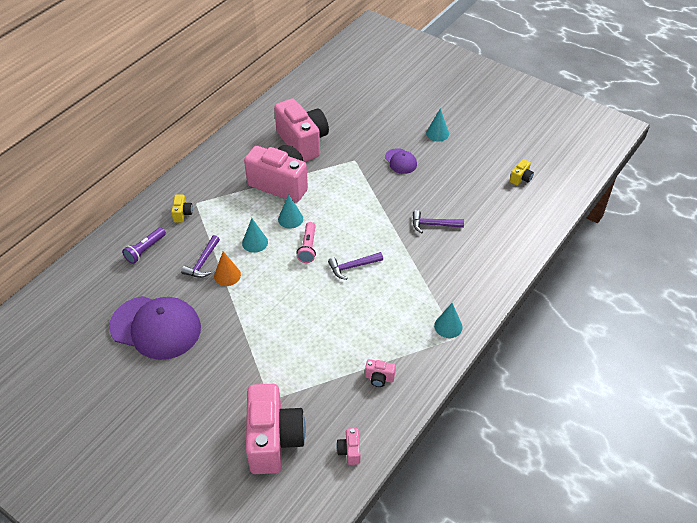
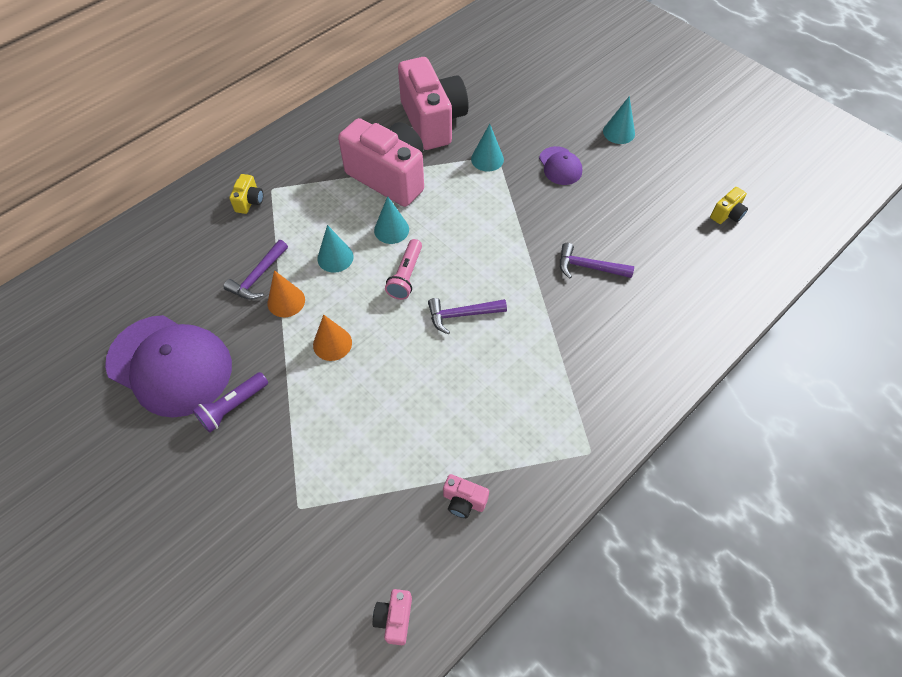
camera: 10 degrees right, 10 degrees up
(145, 250) = (187, 247): purple flashlight -> purple flashlight (233, 407)
(267, 297) = (332, 343): none -> orange cone
(274, 440) = (288, 578): pink camera -> none
(448, 326) = (582, 432): turquoise cone -> turquoise cone (487, 159)

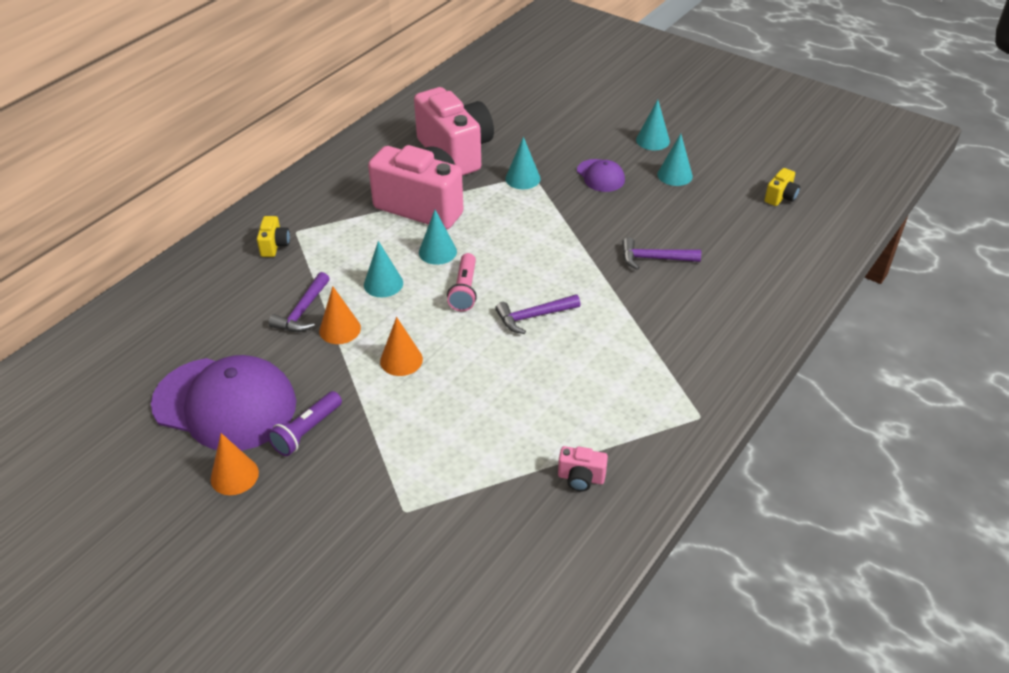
camera: 10 degrees left, 15 degrees down
(161, 443) = (234, 475): none -> orange cone
(394, 618) = (536, 592): pink camera -> none
(630, 175) = (675, 175): none -> turquoise cone

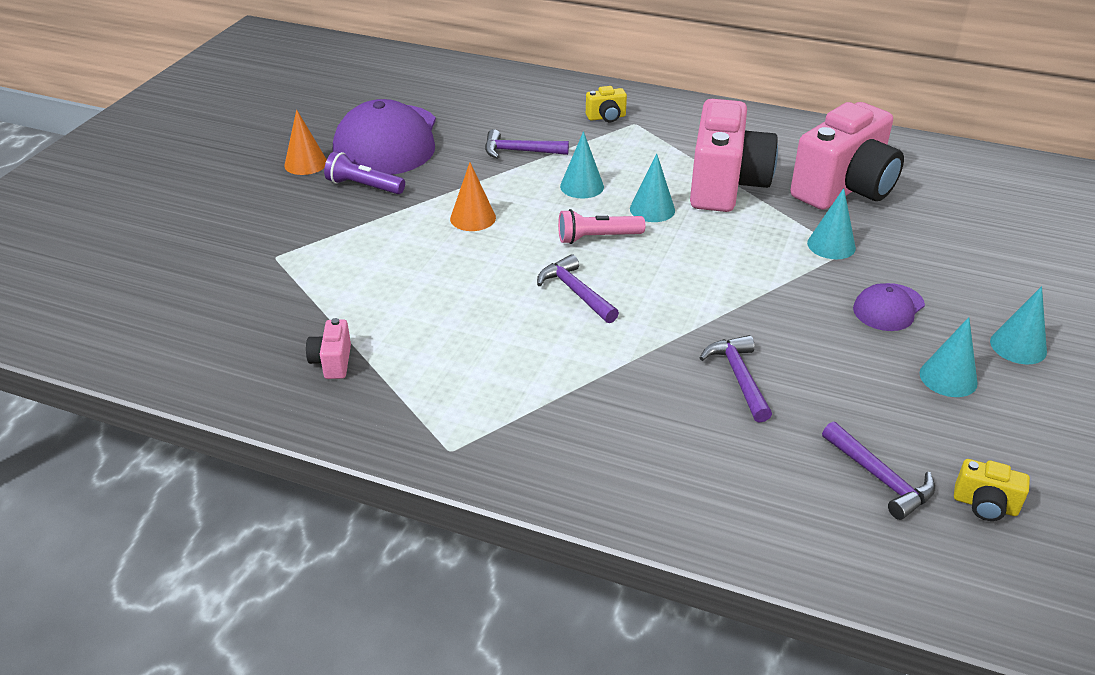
camera: 75 degrees right, 5 degrees down
(340, 329) = (503, 176): orange cone -> none
(755, 227) = (879, 478): none -> purple hammer

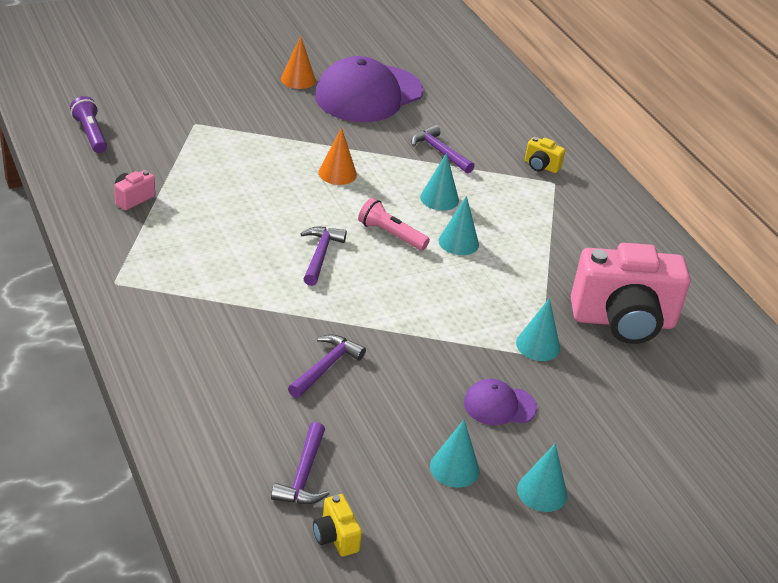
camera: 40 degrees right, 0 degrees up
(363, 186) = (307, 114): purple flashlight -> purple flashlight (90, 134)
(725, 186) = (539, 261): pink camera -> none

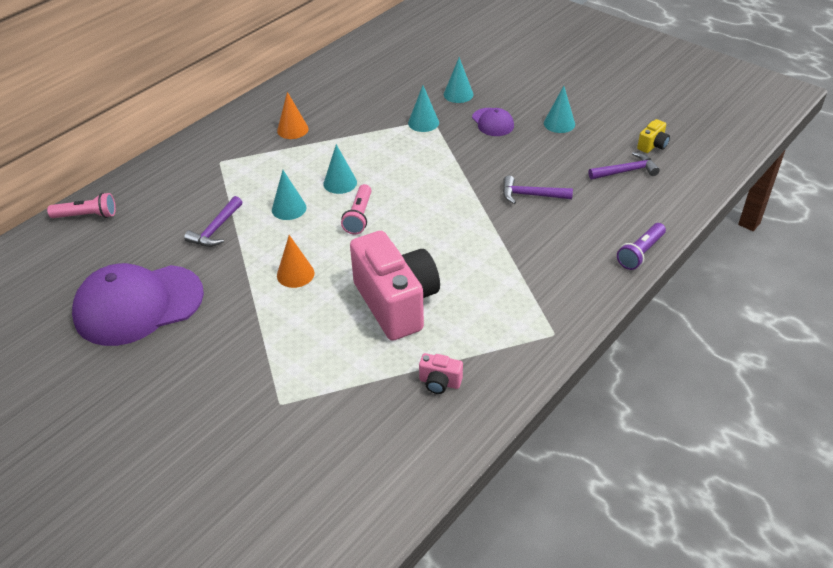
camera: 110 degrees left, 5 degrees up
(90, 134) = (360, 476): purple flashlight -> purple flashlight (640, 253)
(298, 79) = (138, 366): orange cone -> orange cone (292, 129)
(320, 255) = (417, 241): purple hammer -> none
(368, 94) = (138, 305): purple cap -> purple cap turned 135 degrees clockwise
(514, 97) = (87, 216): none -> pink flashlight
(541, 166) = (200, 173): yellow camera -> none
(542, 492) = (543, 93): turquoise cone -> turquoise cone (458, 94)
(623, 321) = (368, 98): pink camera -> pink camera (396, 303)

